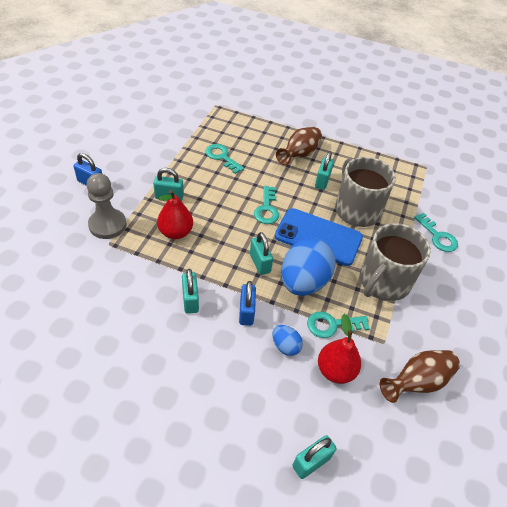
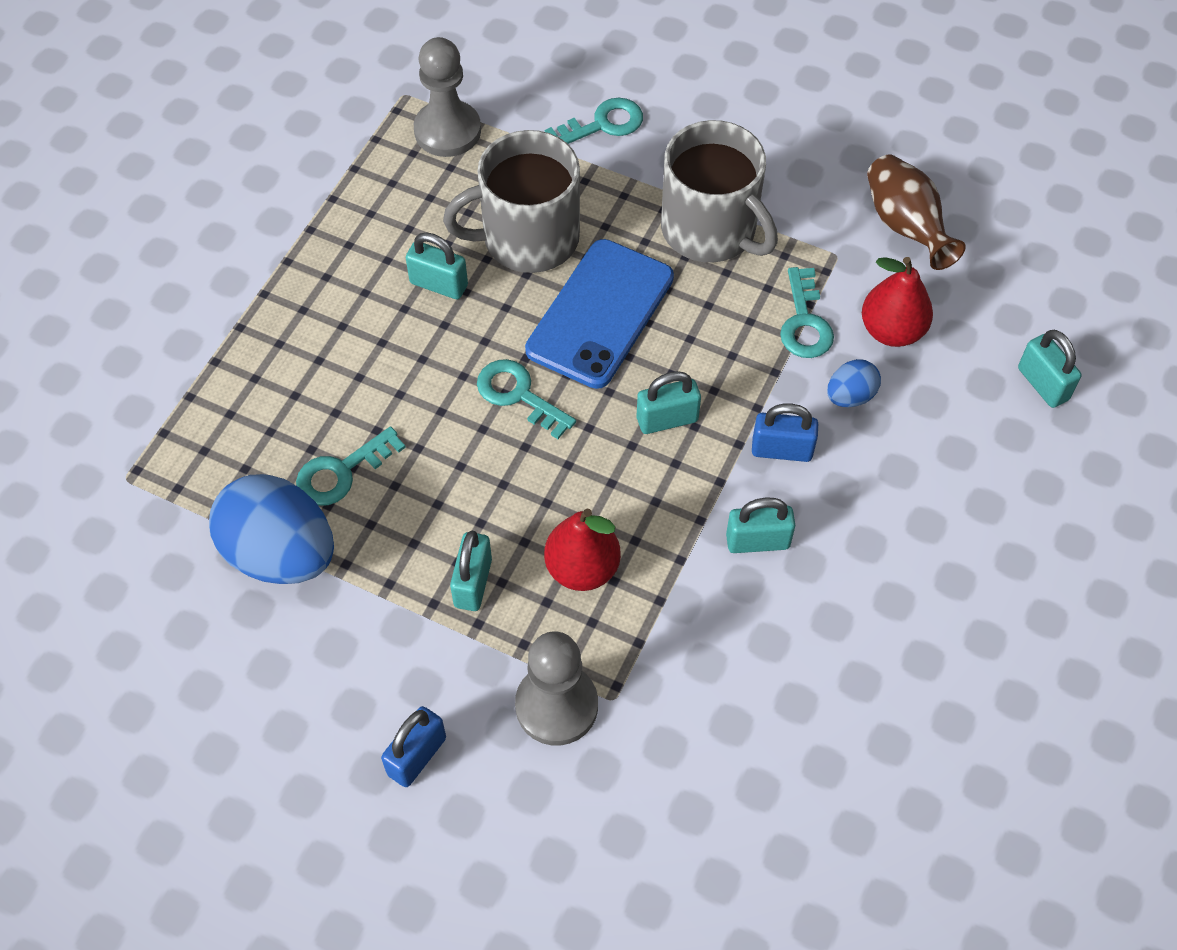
camera: 80 degrees left, 10 degrees up
(267, 209) = (518, 395): turquoise key -> turquoise key turned 150 degrees counterclockwise
(299, 155) = (347, 316): brown vase -> none
(303, 282) = (712, 353): blue egg -> blue egg (281, 554)
(410, 181) = (447, 131): none -> grey pawn

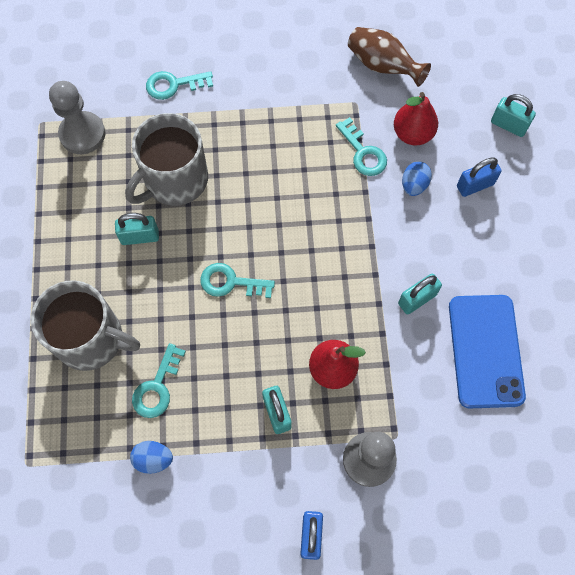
camera: 30 degrees left, 10 degrees up
(281, 554) = (153, 459): blue egg -> blue egg, size x0.47
(600, 314) = (246, 206): blue phone -> blue phone (485, 351)
(602, 124) = (174, 85): turquoise key -> turquoise key turned 135 degrees counterclockwise
(667, 419) = (324, 252): turquoise padlock -> none
(710, 230) = (277, 122): grey mug -> grey mug (91, 339)
(781, 450) = (397, 237): blue padlock -> blue padlock (475, 185)

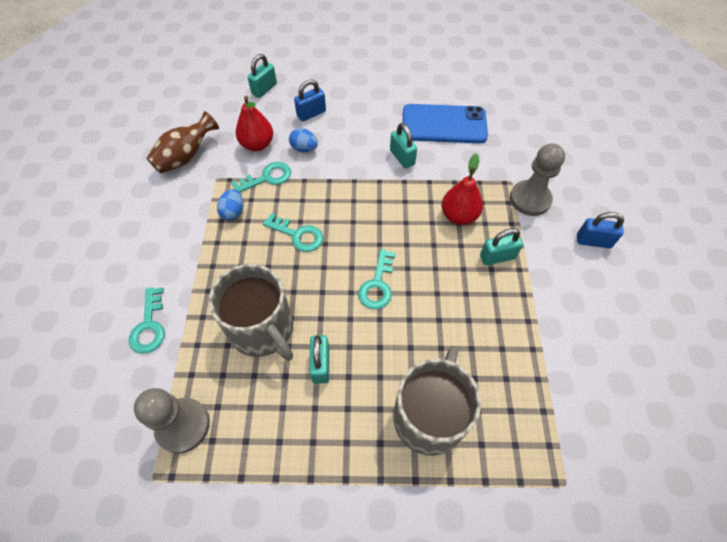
camera: 85 degrees left, 10 degrees down
(153, 459) = (546, 357): blue egg -> blue egg (233, 212)
(157, 387) = (478, 352): turquoise key -> turquoise key (298, 235)
(475, 185) = (311, 114): blue padlock -> blue padlock turned 75 degrees clockwise

